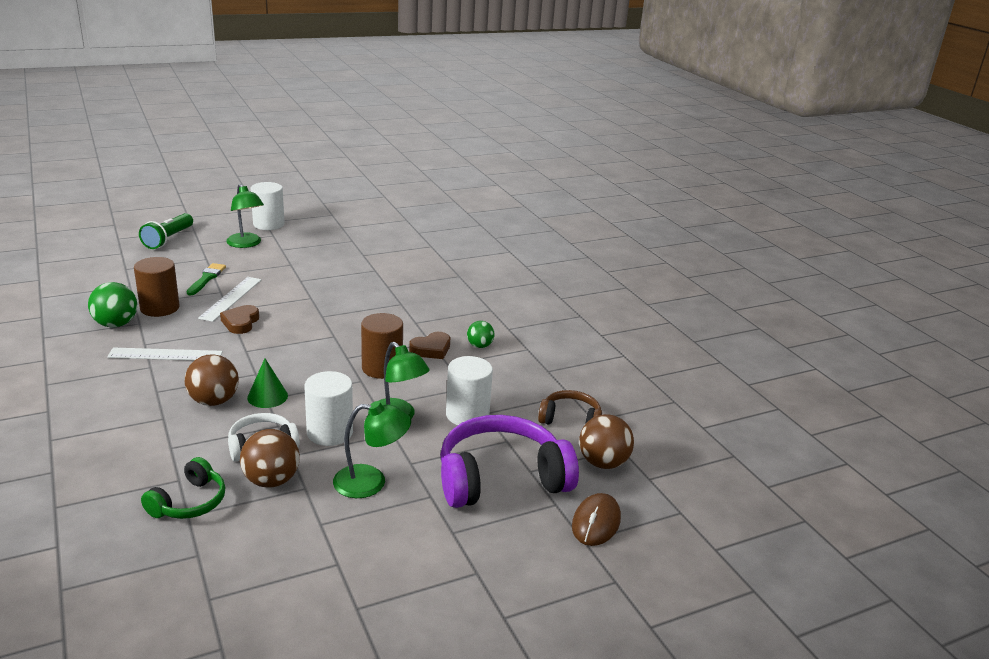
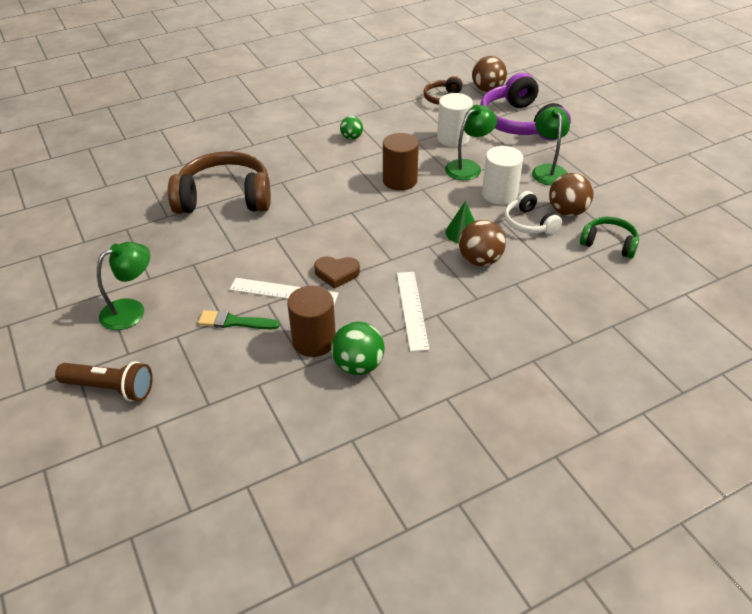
camera: 90 degrees left, 15 degrees up
(168, 239) = (110, 389): green flashlight -> brown flashlight
(268, 224) = (66, 303): white cylinder -> none
(382, 277) = (225, 198): none -> brown headphones
(431, 349) = (363, 159): brown heart -> none
(596, 523) = (546, 93): brown mouse -> none

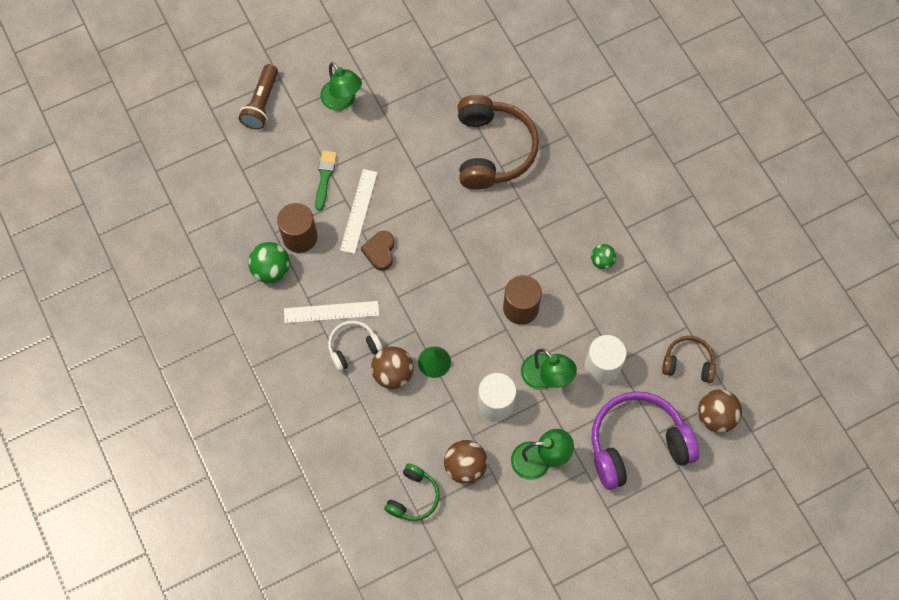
camera: 90 degrees right, 25 degrees up
(529, 223) = (447, 426): white headphones -> white headphones (353, 348)

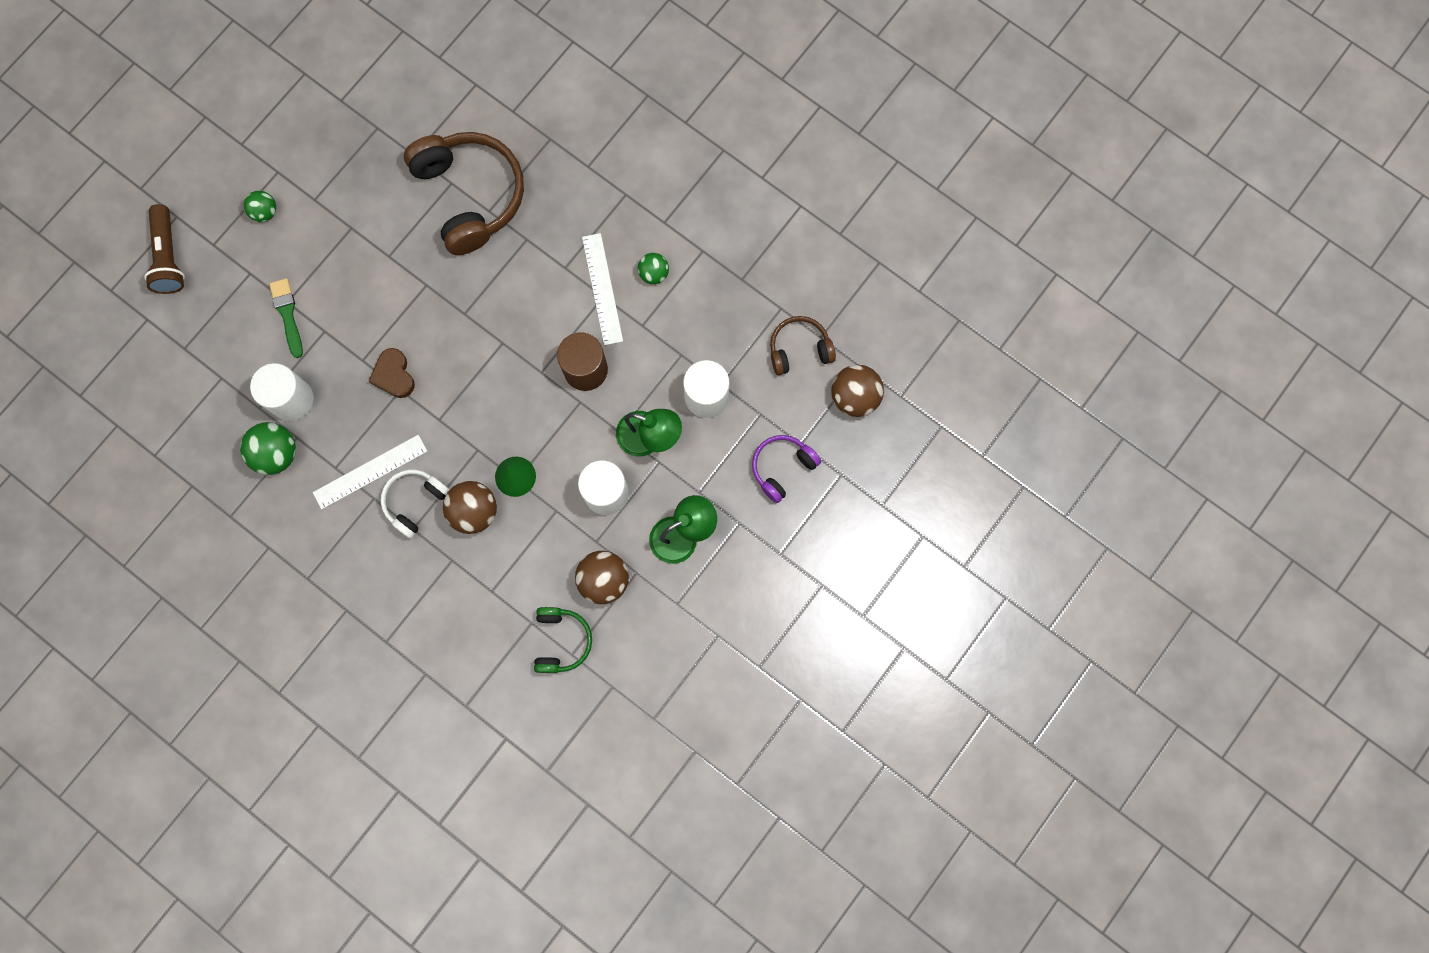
camera: 25 degrees left, 10 degrees up
(300, 237) = (291, 399): brown cylinder -> white cylinder
(342, 101) = (265, 212): green lamp -> green ball
(359, 211) = (346, 337): white ruler -> white ruler (602, 289)
(637, 444) = (782, 468): purple headphones -> purple headphones, size x0.53

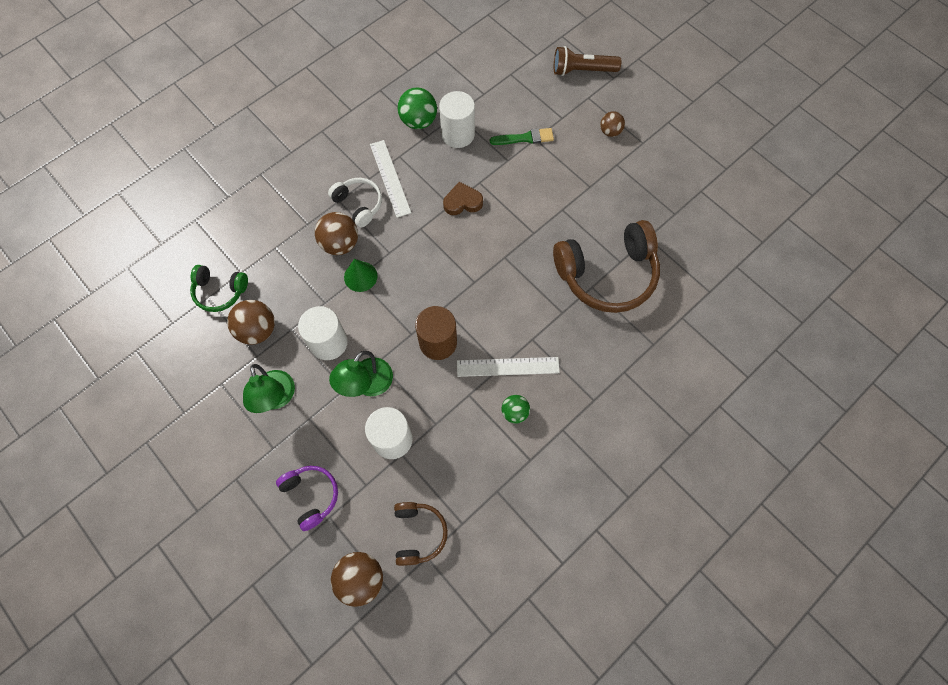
camera: 100 degrees right, 10 degrees down
(265, 212) = (610, 132): green ball -> brown ball

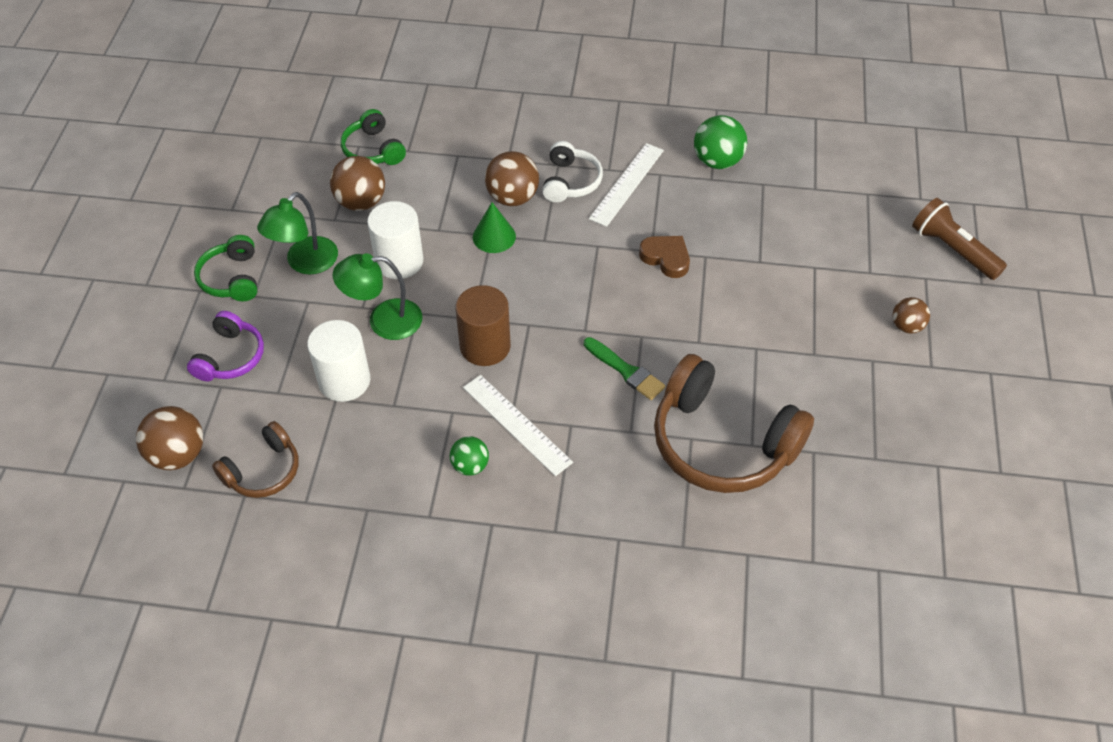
camera: 50 degrees right, 15 degrees down
(245, 452) = (232, 278): none -> green headphones
(458, 134) = (740, 201): white cylinder -> none
(524, 138) = (804, 257): green brush -> green brush (625, 370)

